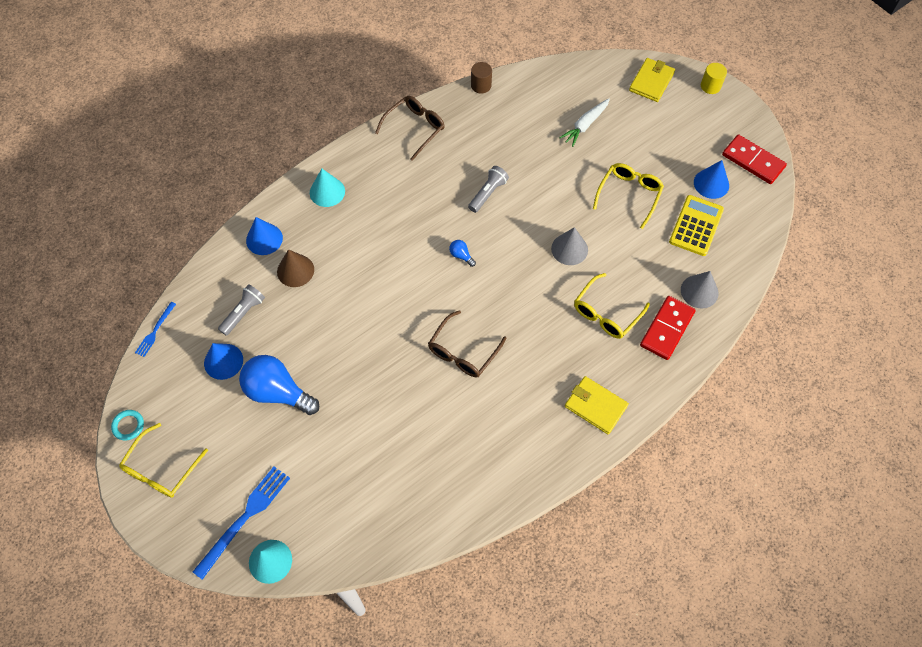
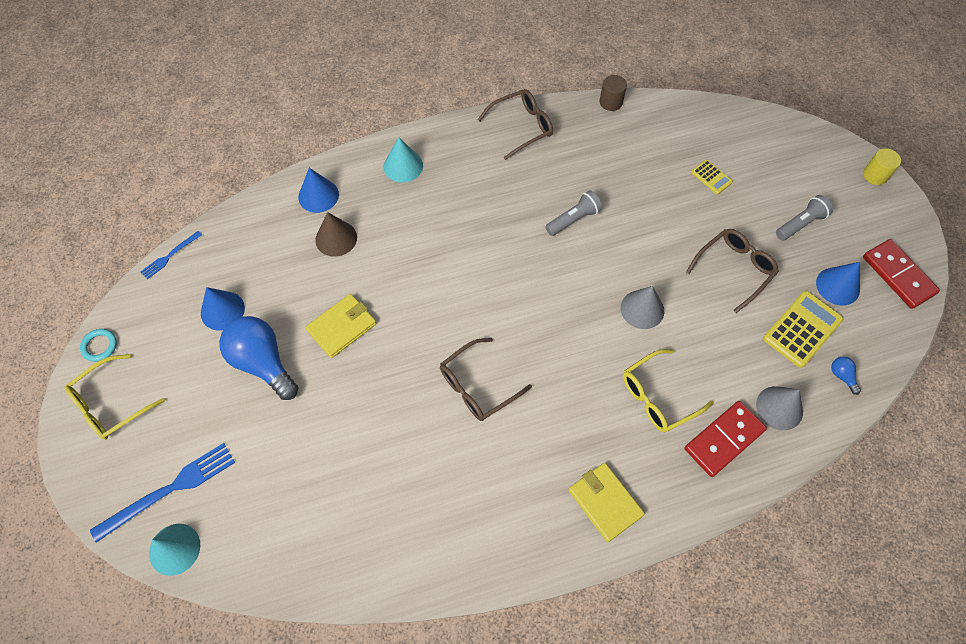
camera: 20 degrees right, 0 degrees up
(243, 313) = (264, 266): grey flashlight -> grey flashlight (800, 224)
(461, 255) = (518, 278): blue light bulb -> blue light bulb (842, 376)
(585, 125) = (711, 177): white carrot -> yellow calculator
(629, 194) = (734, 269): yellow glasses -> brown glasses
(651, 82) = (806, 151): yellow wallet -> yellow wallet (342, 327)

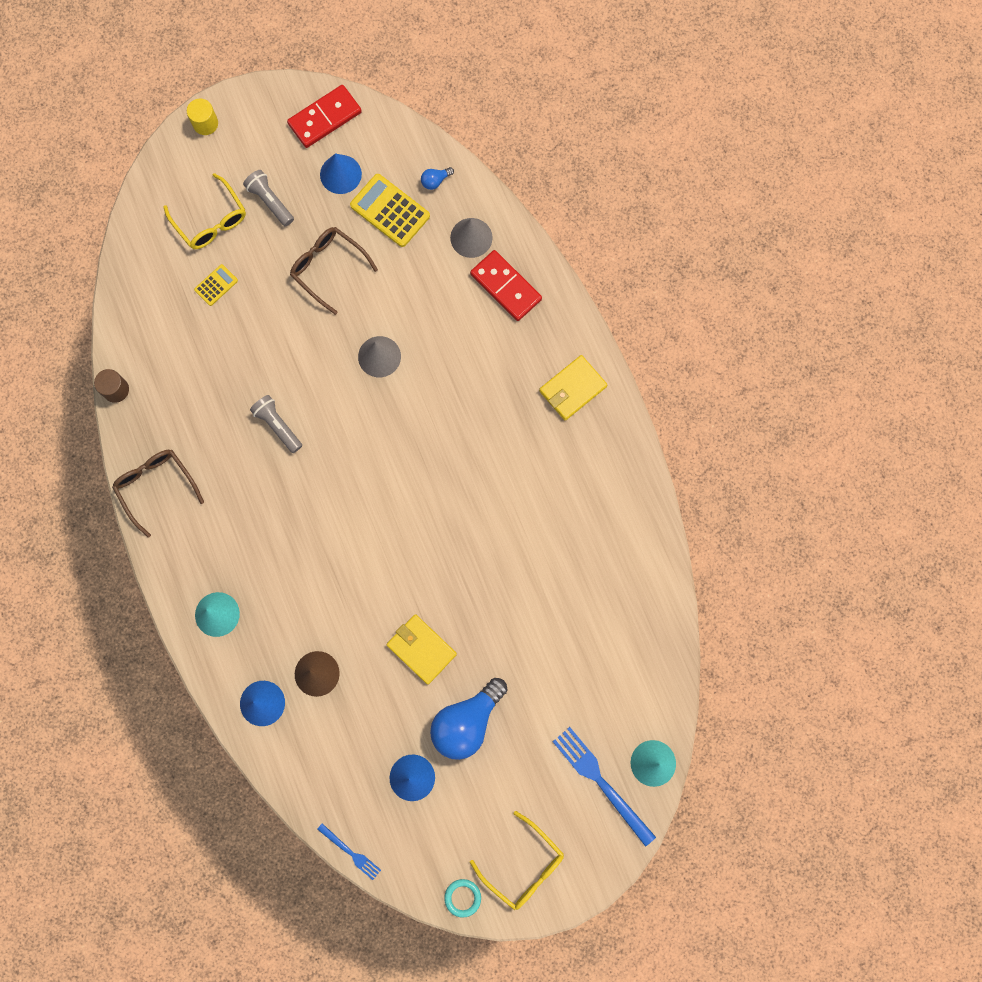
camera: 95 degrees left, 15 degrees up
(477, 386) = (474, 508): brown glasses -> none
(657, 397) = (470, 343): yellow glasses -> yellow glasses (211, 220)

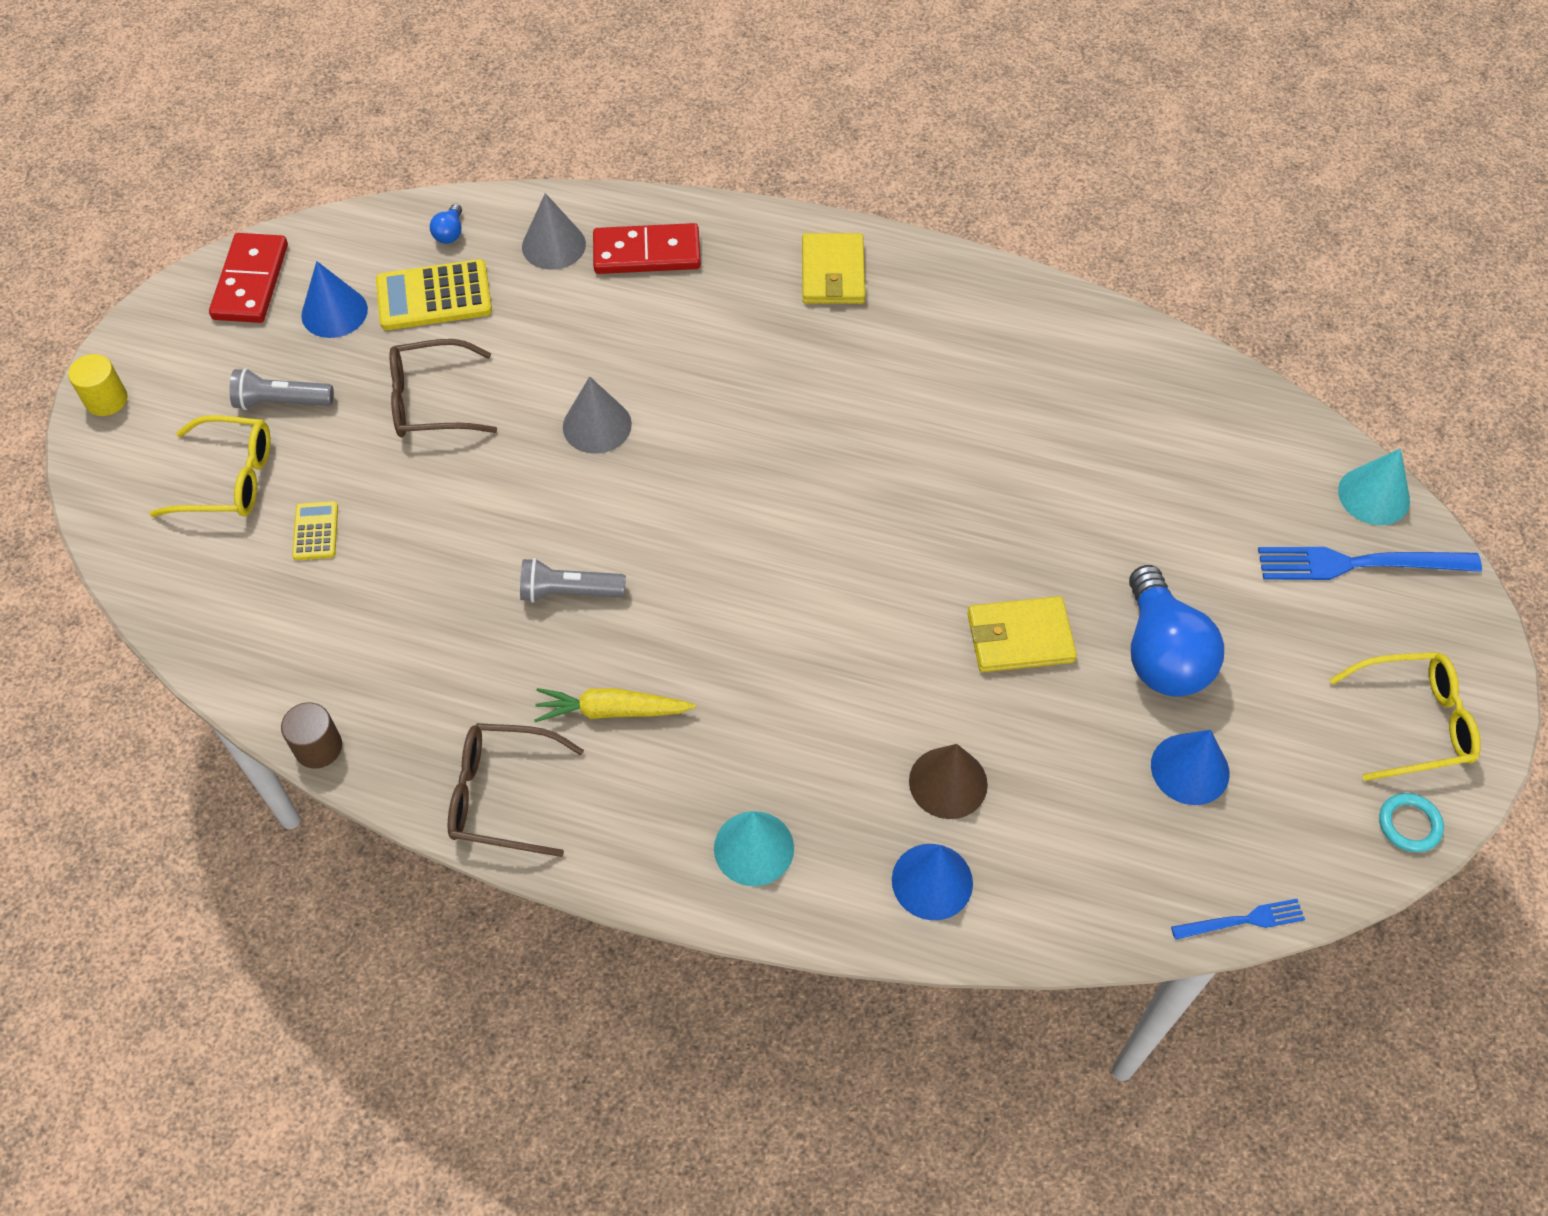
camera: 50 degrees left, 20 degrees down
(233, 497) = (611, 711): none -> yellow carrot

